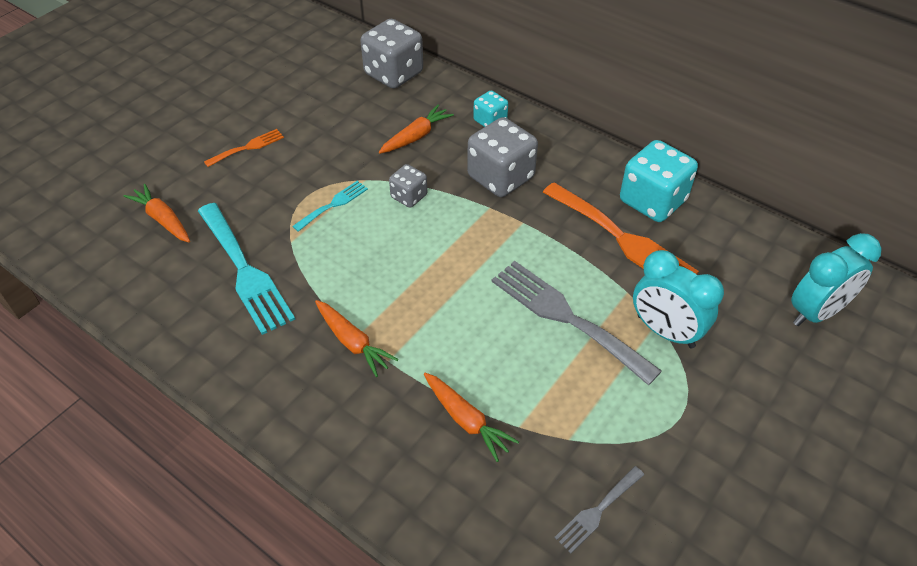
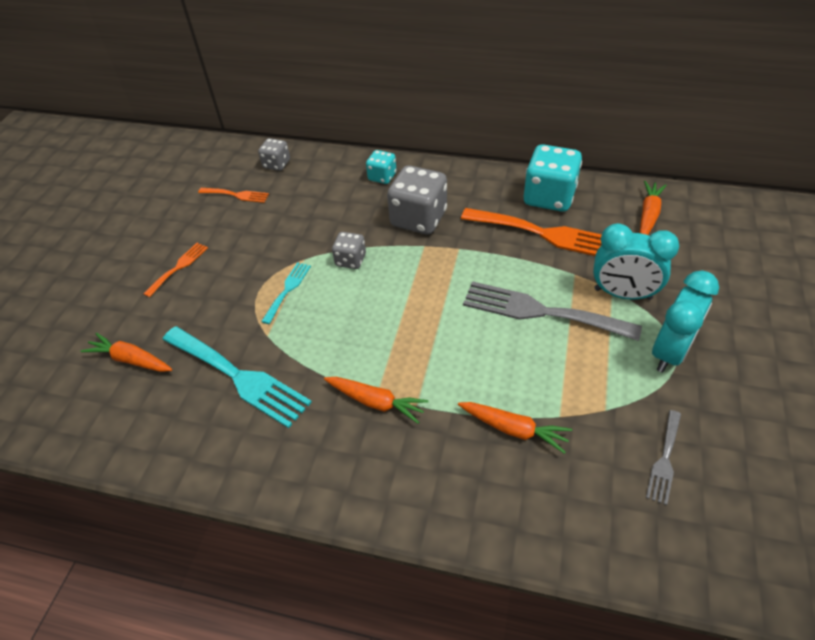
camera: 20 degrees left, 0 degrees up
(338, 93) = (237, 195): none -> orange fork
(393, 74) = (277, 164): grey dice -> grey dice, size x0.54
(416, 136) = (327, 209): orange carrot -> orange carrot (648, 215)
(816, 312) = (719, 238): turquoise clock -> turquoise clock (669, 352)

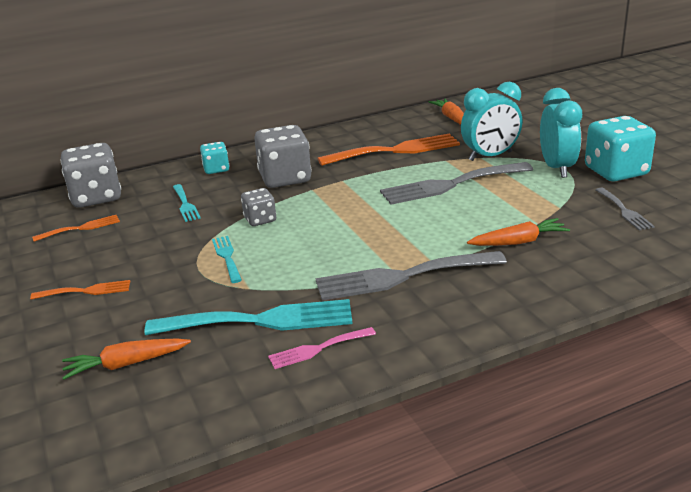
camera: 40 degrees left, 20 degrees down
(179, 267) = (86, 291): orange fork -> orange fork turned 90 degrees clockwise
(241, 436) = (317, 349): none -> pink fork
(277, 164) = (96, 197): grey dice -> grey dice, size x1.86
(321, 209) = (185, 204): none -> turquoise fork
(376, 402) = (401, 277): orange carrot -> grey fork
(549, 197) = (371, 133): turquoise dice -> turquoise dice (616, 171)

